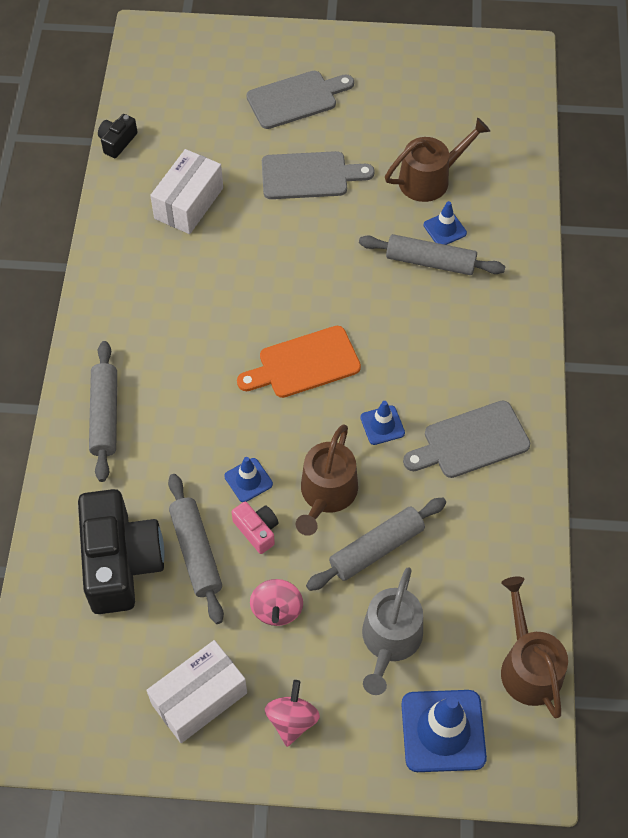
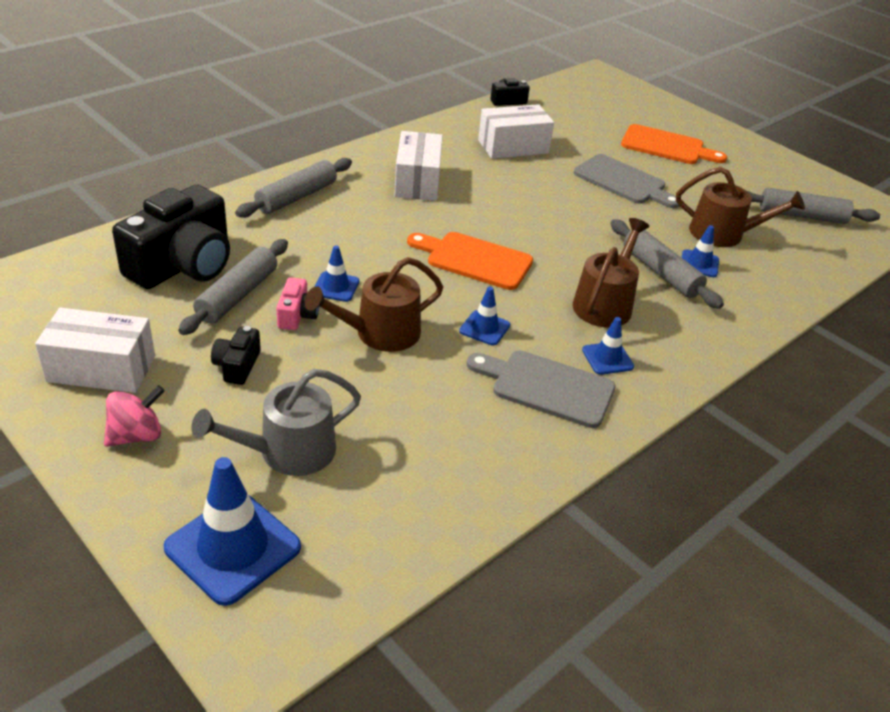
camera: 40 degrees right, 20 degrees down
(169, 313) = (417, 181): none -> white box
(277, 609) = (237, 366): pink spinning top -> black camera
(296, 99) = (666, 146): grey cutting board -> orange cutting board
(376, 548) = (368, 390): grey rolling pin -> grey rolling pin (802, 216)
(479, 381) = (607, 358): none -> blue traffic cone
(528, 666) = (376, 570): brown watering can -> brown watering can (605, 303)

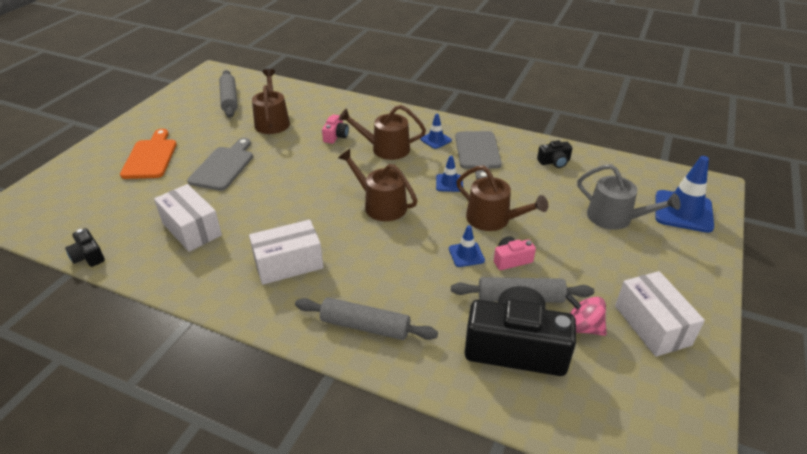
camera: 110 degrees left, 0 degrees up
(136, 435) = (673, 278): pink spinning top -> pink spinning top (583, 327)
(237, 366) = (581, 265): black camera -> black camera (554, 162)
(474, 260) = (381, 205): orange cutting board -> brown watering can
(661, 272) = (336, 136): grey rolling pin -> pink camera
(699, 264) = (315, 125): blue traffic cone -> none

